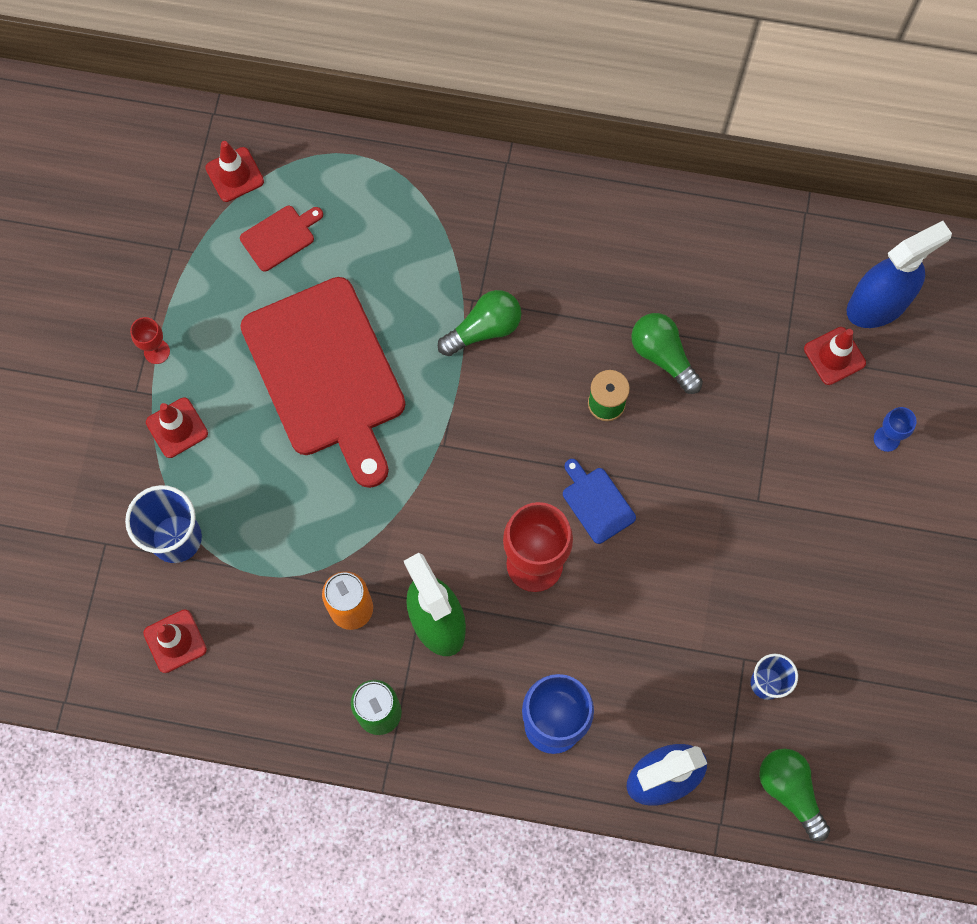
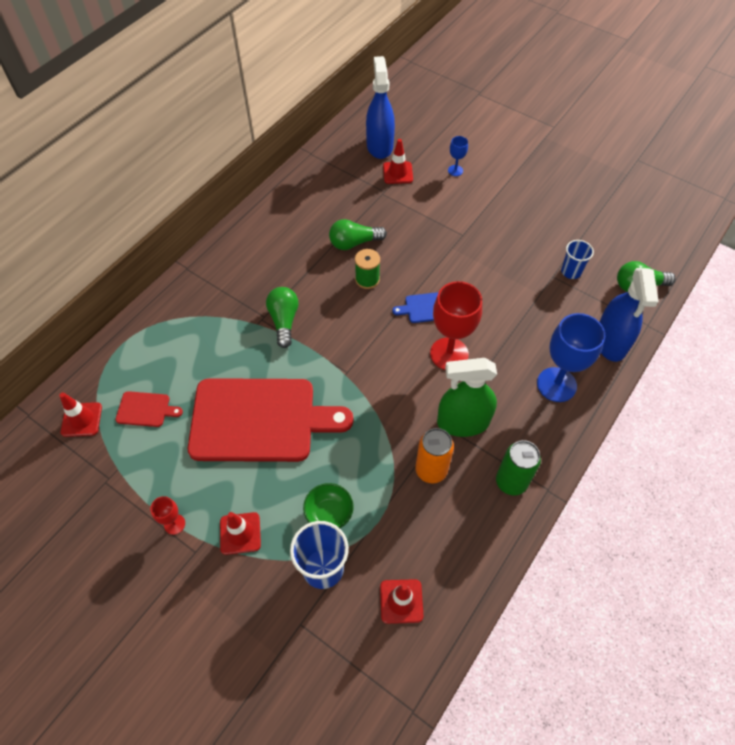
camera: 65 degrees left, 15 degrees down
(243, 514) = (329, 513): none -> green bowl
(280, 237) = (145, 409): red cutting board -> red cutting board turned 105 degrees clockwise

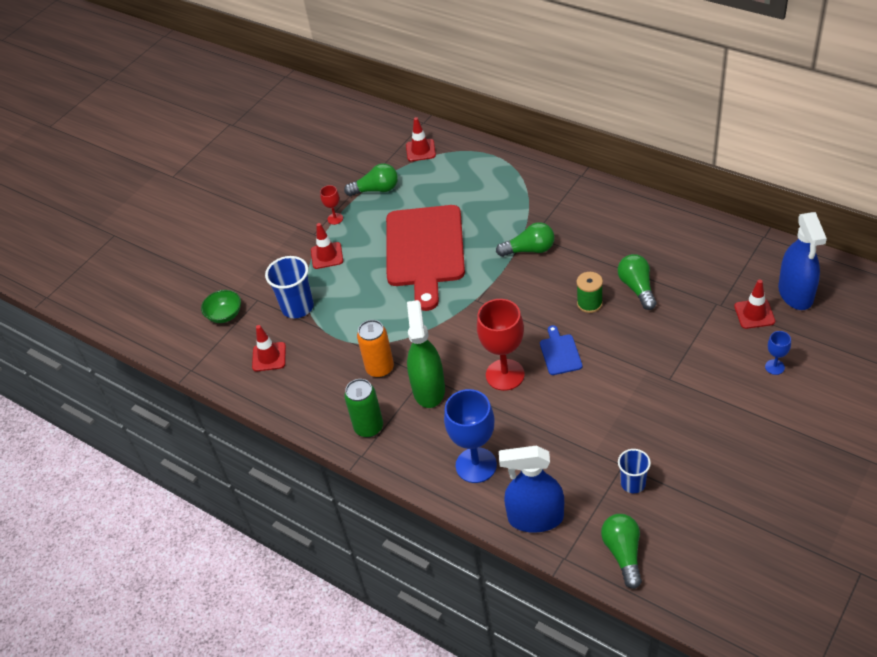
camera: 95 degrees right, 10 degrees down
(136, 473) = (376, 190): none -> green light bulb
(145, 409) = (431, 182): red cutting board -> none
(329, 513) = (342, 305): green bowl -> green bowl (225, 315)
(379, 146) = (795, 293): blue spray bottle -> blue spray bottle turned 90 degrees clockwise

